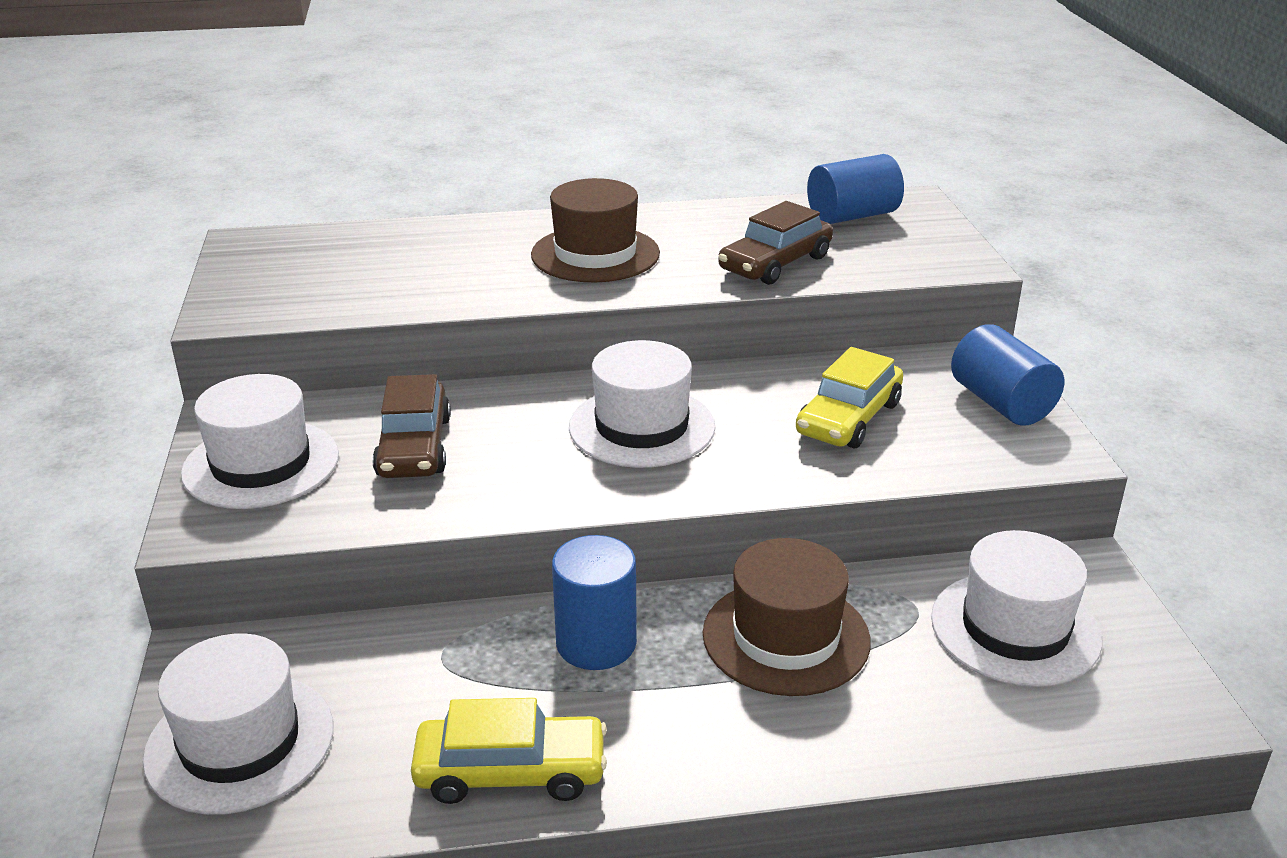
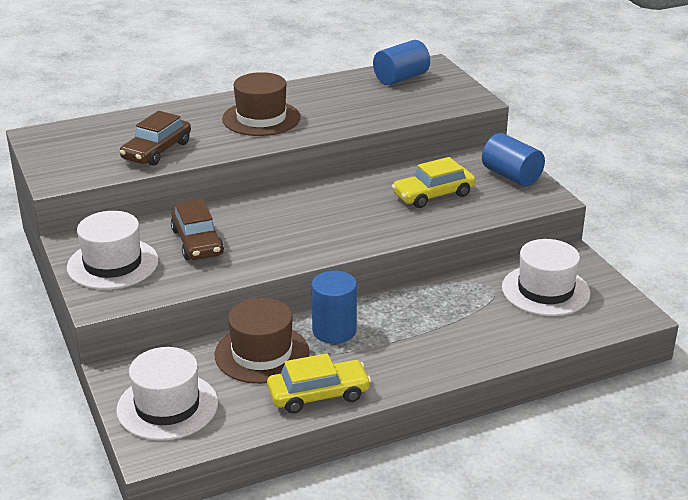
camera: 15 degrees left, 0 degrees up
(642, 427) = (321, 214): white hat -> none
(775, 263) = (369, 112): brown car -> brown car (157, 151)
(786, 637) = (432, 312): brown hat -> brown hat (262, 353)
(848, 418) = (433, 195): yellow car -> yellow car turned 45 degrees clockwise

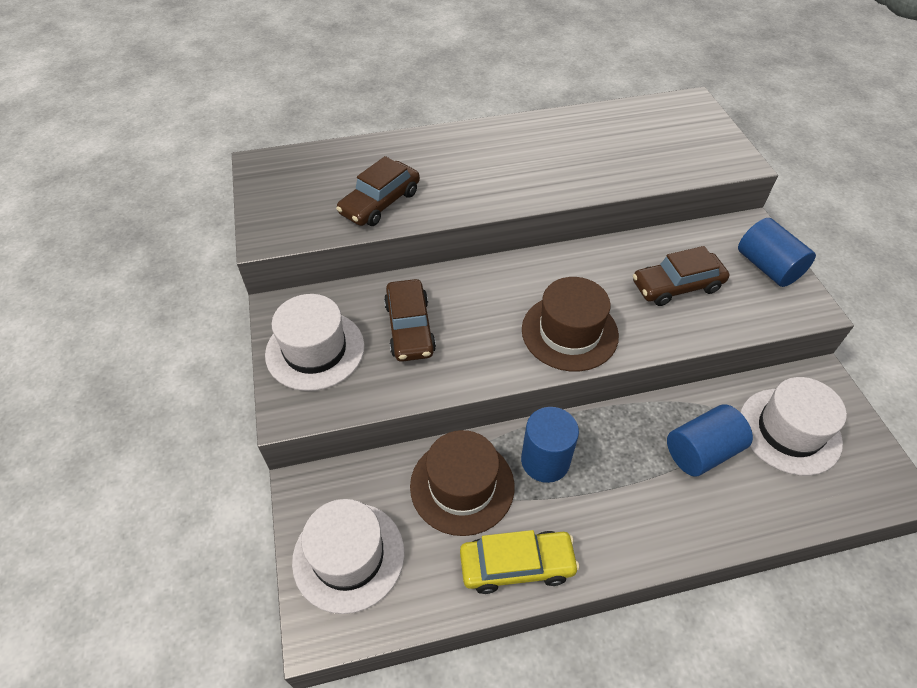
camera: 10 degrees right, 20 degrees up
(261, 118) = (499, 165): brown hat -> brown hat (569, 332)
(401, 78) = (657, 119): blue cylinder -> blue cylinder (701, 451)
(433, 195) = (677, 286): yellow car -> brown car

